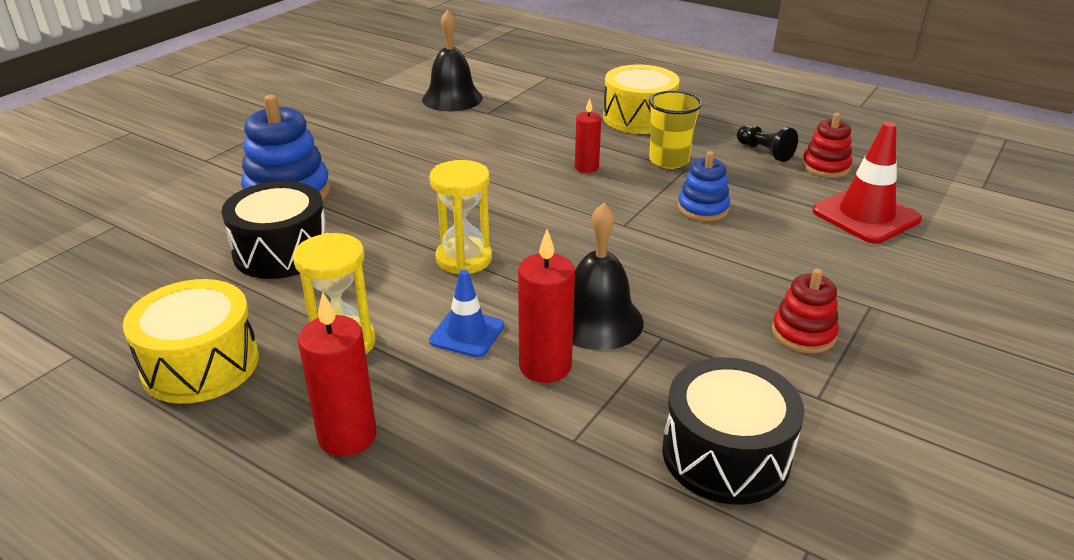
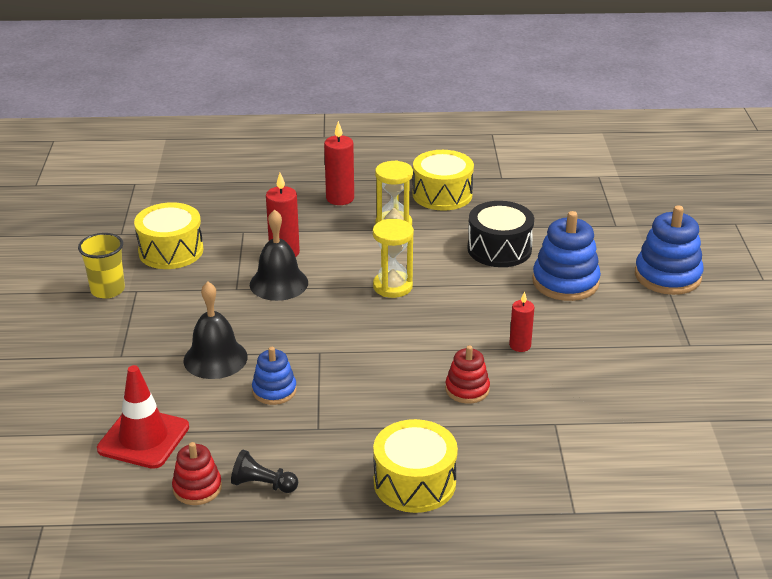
camera: 145 degrees right, 0 degrees up
(193, 162) = (667, 276): none -> blue stacking toy
(452, 98) = (611, 428): black bell -> black bell (215, 358)
(467, 333) = (340, 251): blue traffic cone -> none
(586, 167) = (397, 394): red candle -> red candle (520, 345)
(669, 161) = (339, 433): yellow cup -> yellow cup (107, 290)
(725, 454) = (171, 251): black drum -> yellow drum
(803, 333) = (157, 321): red stacking toy -> red stacking toy (467, 389)

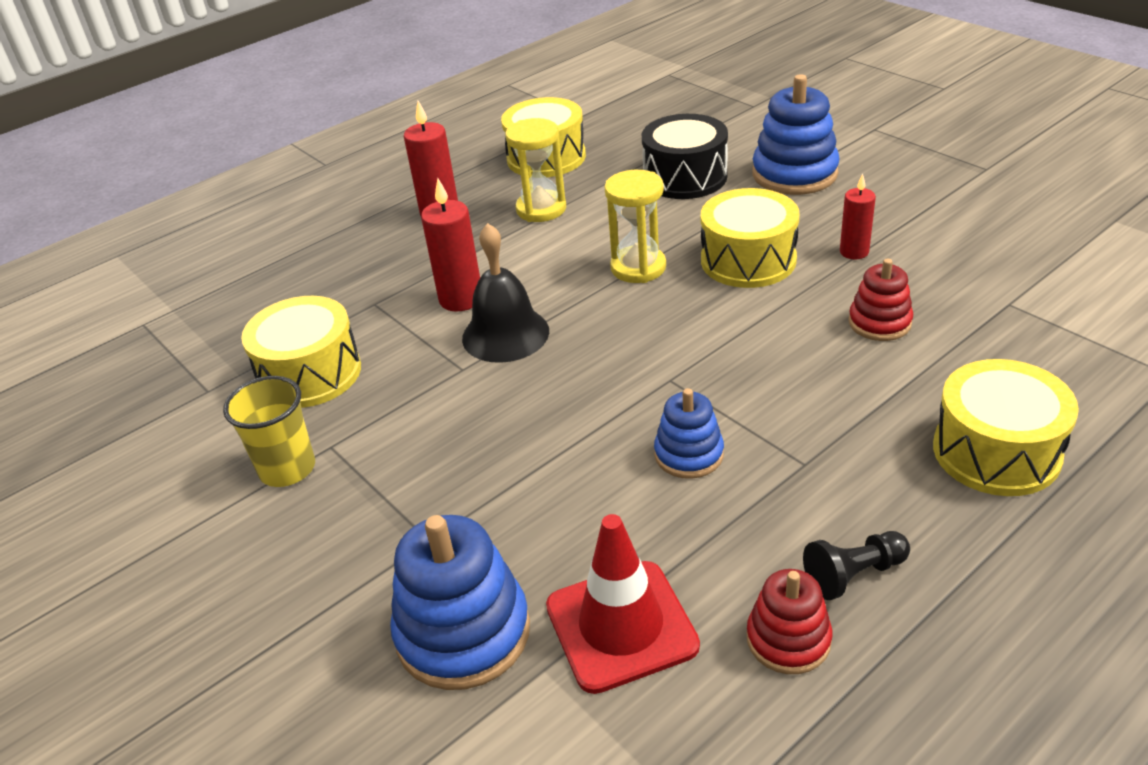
camera: 35 degrees left, 5 degrees up
(215, 358) = (560, 463): black bell -> none
(455, 316) = (748, 260): none -> yellow drum
(667, 276) = (869, 124): blue stacking toy -> blue stacking toy (463, 632)

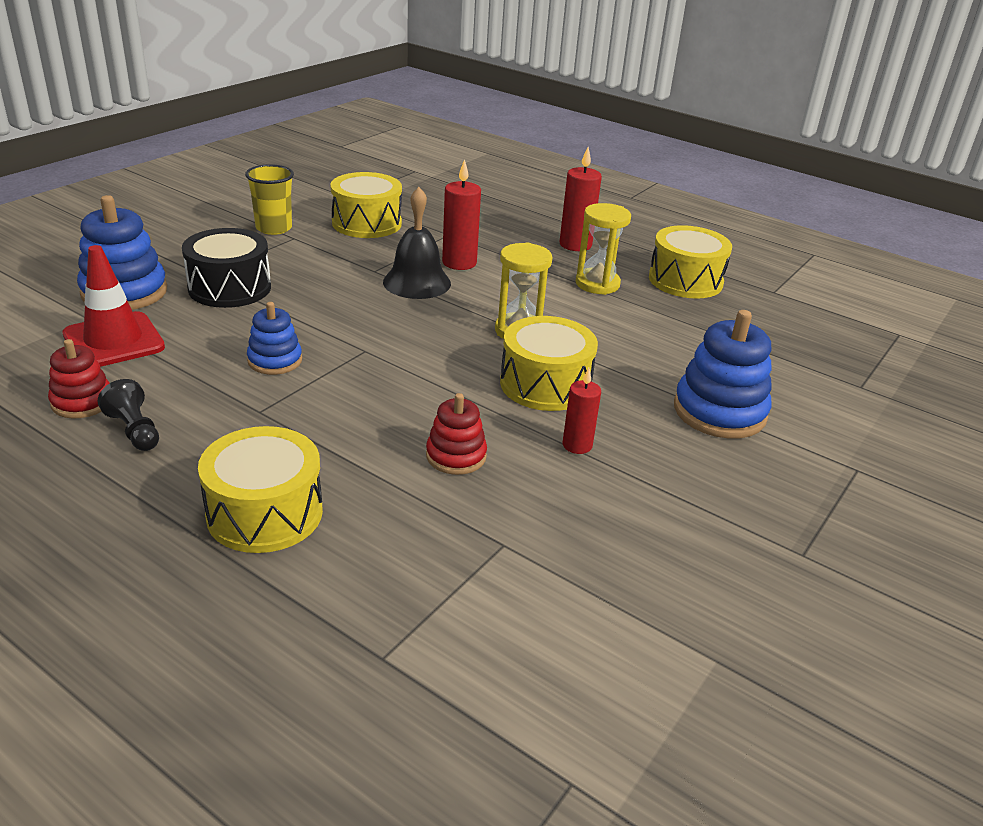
camera: 70 degrees right, 5 degrees down
(685, 177) = (682, 349): black drum -> black drum (230, 288)

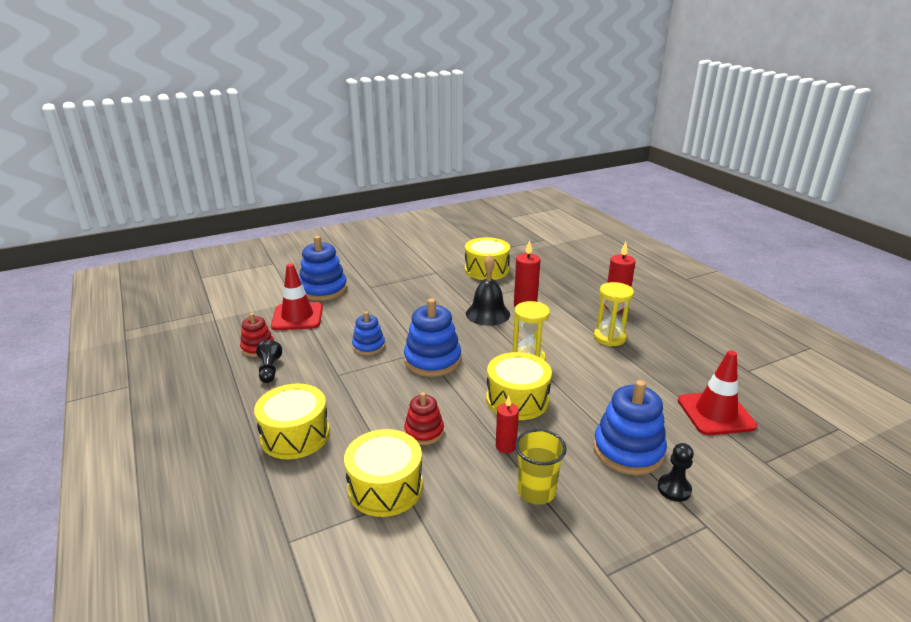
camera: 30 degrees right, 5 degrees down
(230, 288) = (378, 297): black drum -> none
(274, 228) = (429, 265): yellow cup -> yellow cup (536, 491)
(389, 360) = (432, 360): none -> blue stacking toy
(685, 280) = (680, 348): yellow drum -> yellow drum (385, 487)
(777, 346) = (715, 413): none -> red traffic cone
(798, 440) = (674, 489): none -> black pawn

